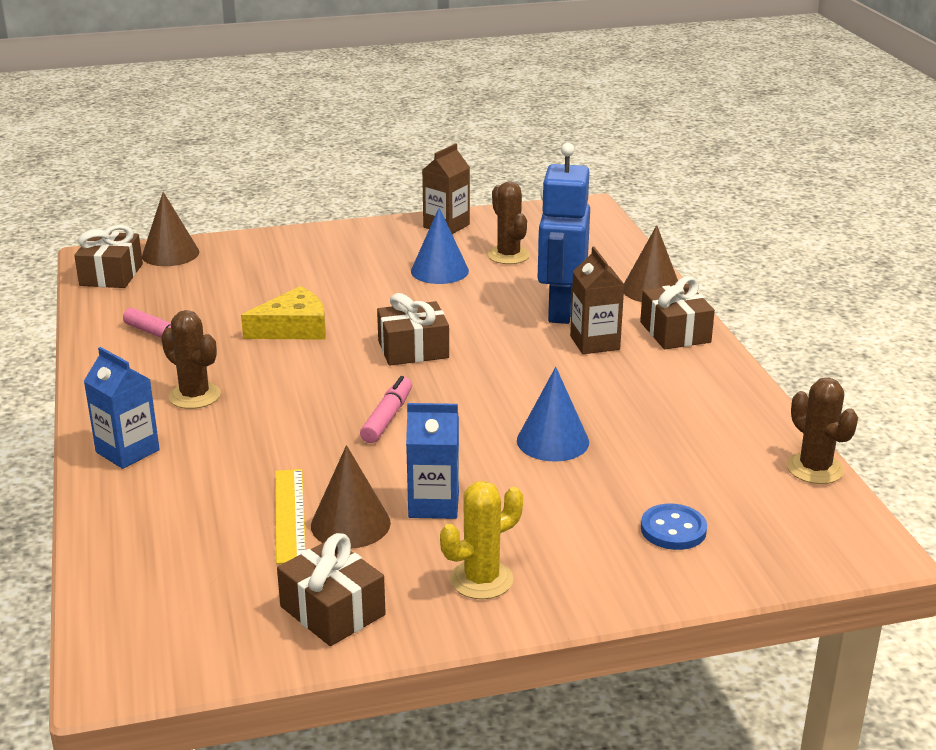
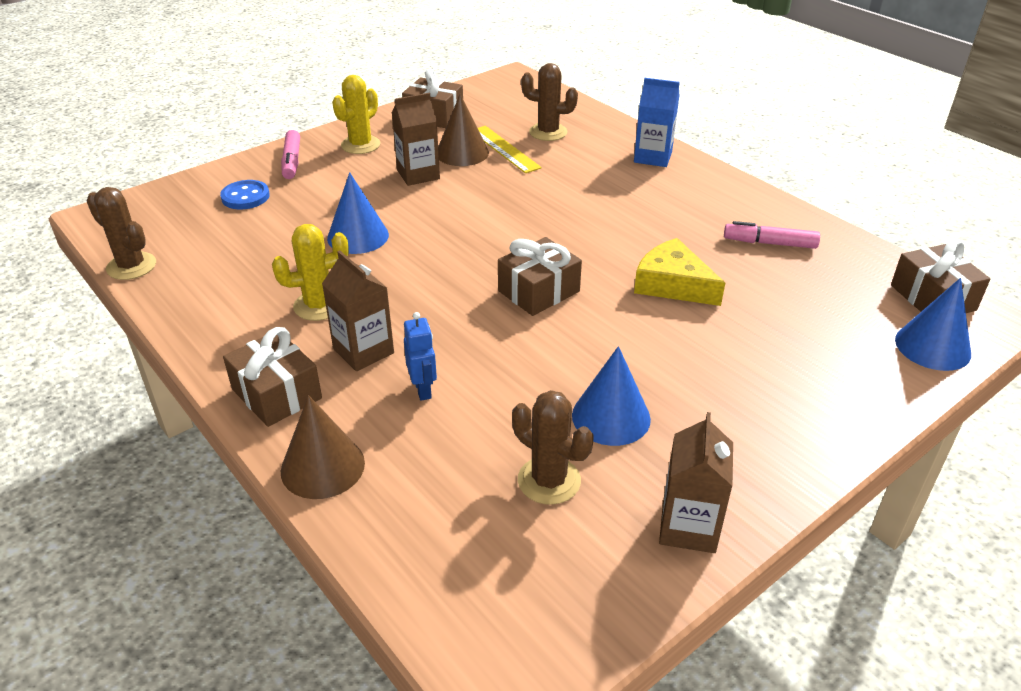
camera: 155 degrees right, 10 degrees up
(170, 254) = (932, 346): brown cone -> blue cone
(194, 396) = (665, 202): brown cactus -> brown cactus (548, 132)
(293, 328) = (672, 284): yellow cheese -> yellow cheese turned 90 degrees clockwise
(387, 418) = (501, 222): pink marker -> pink marker (292, 161)
(434, 504) = (418, 174): blue carton -> brown carton
(560, 311) = (423, 389): blue robot -> blue robot, size x0.45
(620, 384) = (319, 305): none -> yellow cactus

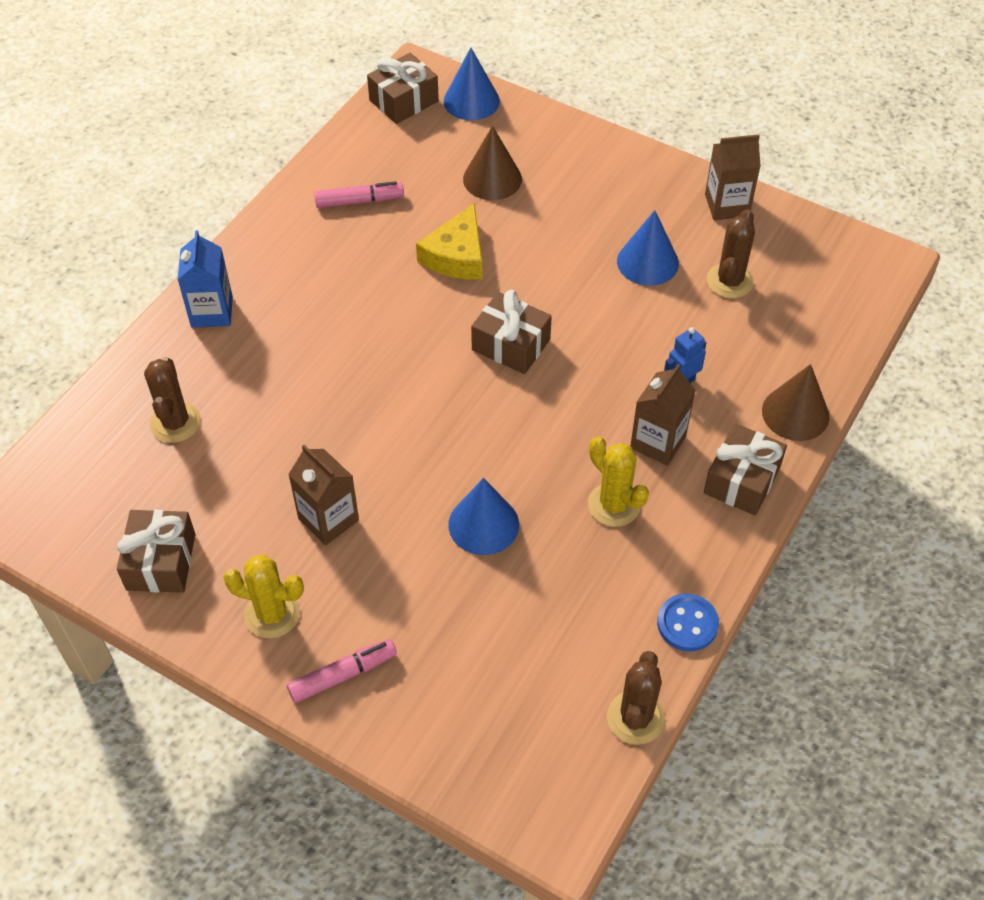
camera: 110 degrees left, 15 degrees up
(245, 197) = (448, 682): blue button -> blue button (687, 624)
(462, 153) = (258, 493): brown cone -> brown cone (492, 179)
(504, 149) = (234, 454): yellow ruler -> none
(769, 243) = (359, 201): pink marker -> pink marker turned 90 degrees counterclockwise

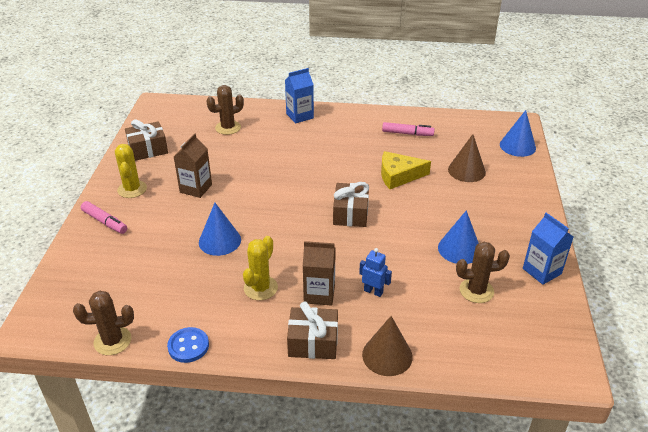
camera: 65 degrees right, 15 degrees down
(359, 201) = (407, 133): pink marker -> pink marker turned 45 degrees counterclockwise
(404, 101) = (492, 125): brown gift -> none
(727, 205) = (542, 271): brown carton -> blue carton

